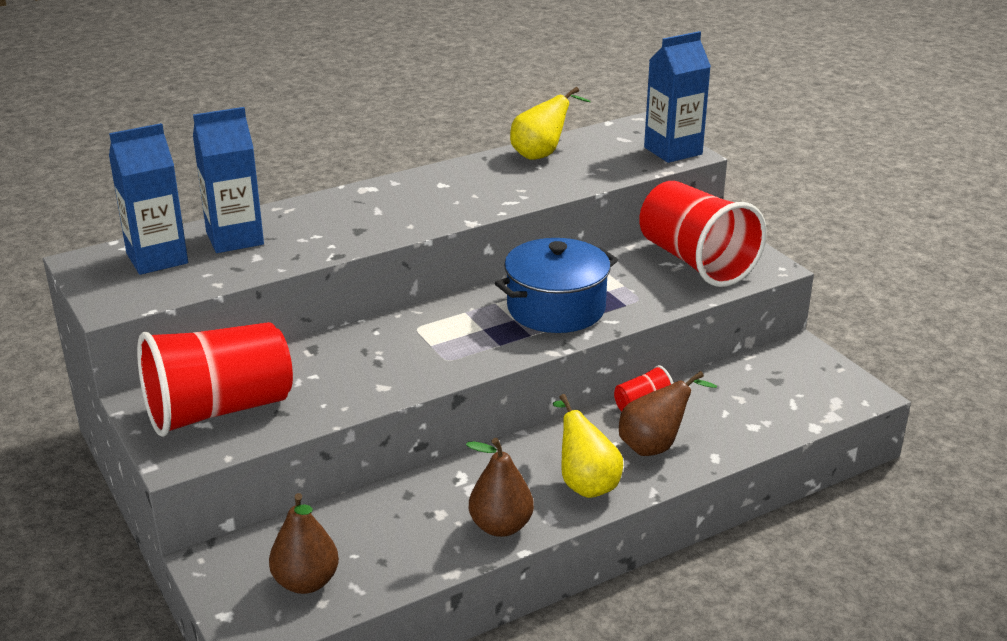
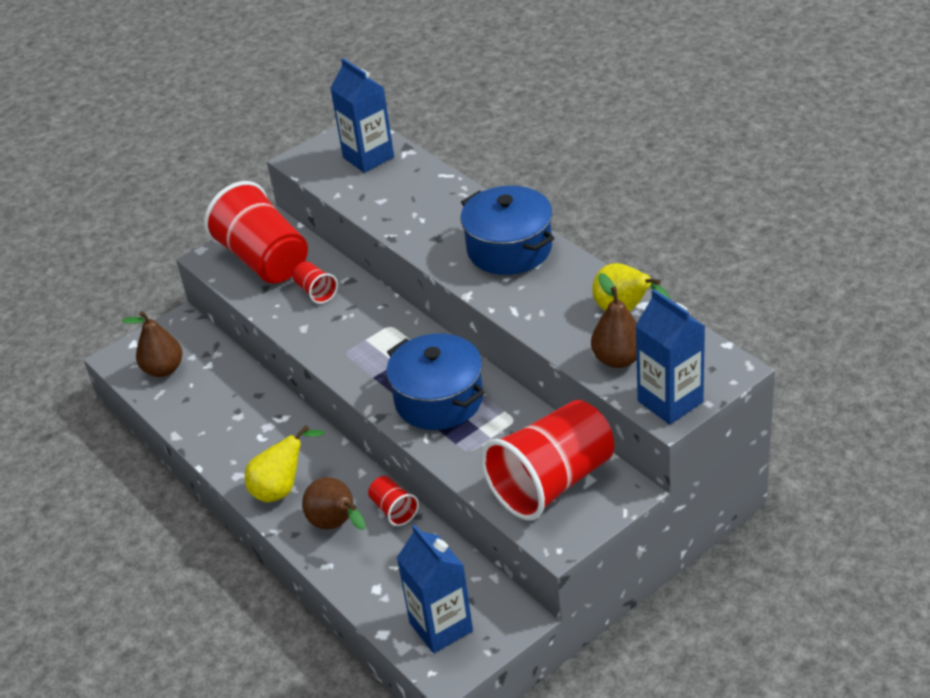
camera: 85 degrees right, 10 degrees up
(235, 238) = (407, 182): blue carton -> blue carton (441, 627)
(318, 373) = (316, 292): none -> red cup
(408, 195) = (509, 249): none -> blue pot
(500, 526) = (226, 450): brown pear -> brown pear (618, 359)

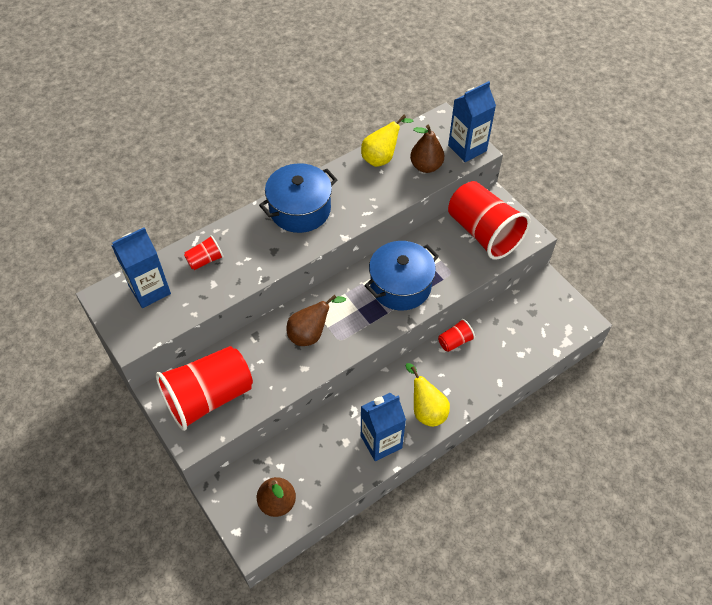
camera: 90 degrees left, 15 degrees up
(316, 292) = (263, 359): red cup -> red cup (205, 260)
(337, 525) = (464, 375): brown pear -> brown pear (311, 334)
(441, 627) = (552, 321): blue carton -> blue carton (381, 442)

